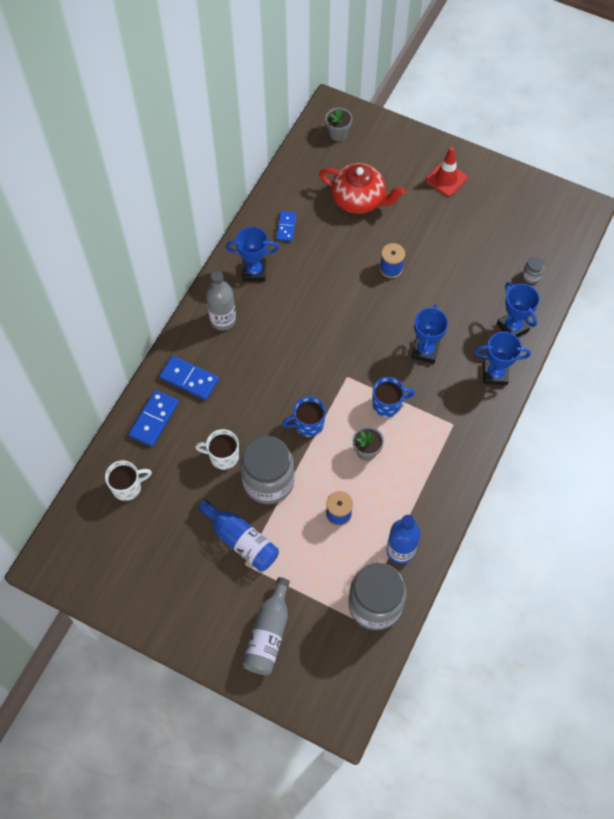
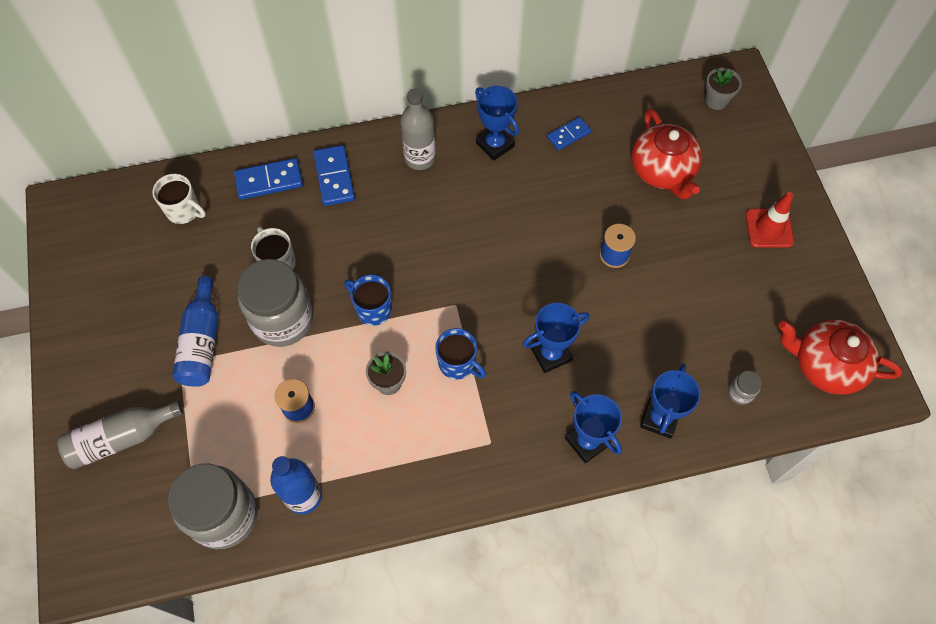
camera: 50 degrees right, 0 degrees up
(551, 223) = (825, 365): none -> red teapot

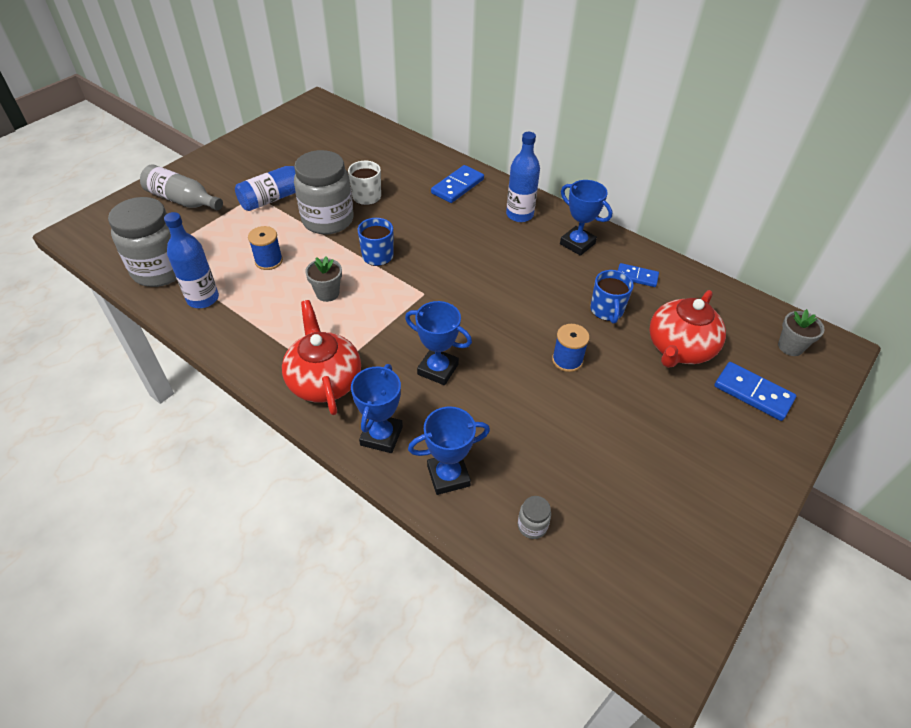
camera: 50 degrees right, 15 degrees down
(184, 211) = (362, 143): white mug -> none
(269, 180) = (422, 162): blue domino -> blue domino (753, 393)
(420, 158) = (519, 215): grey bottle -> blue bottle
(458, 364) = (377, 321): blue mug -> blue mug (607, 311)
(495, 145) = (577, 244): blue trophy -> blue trophy turned 60 degrees counterclockwise
(769, 228) = (720, 454): red traffic cone -> none
(825, 365) = (634, 585): red teapot -> red teapot (324, 381)

